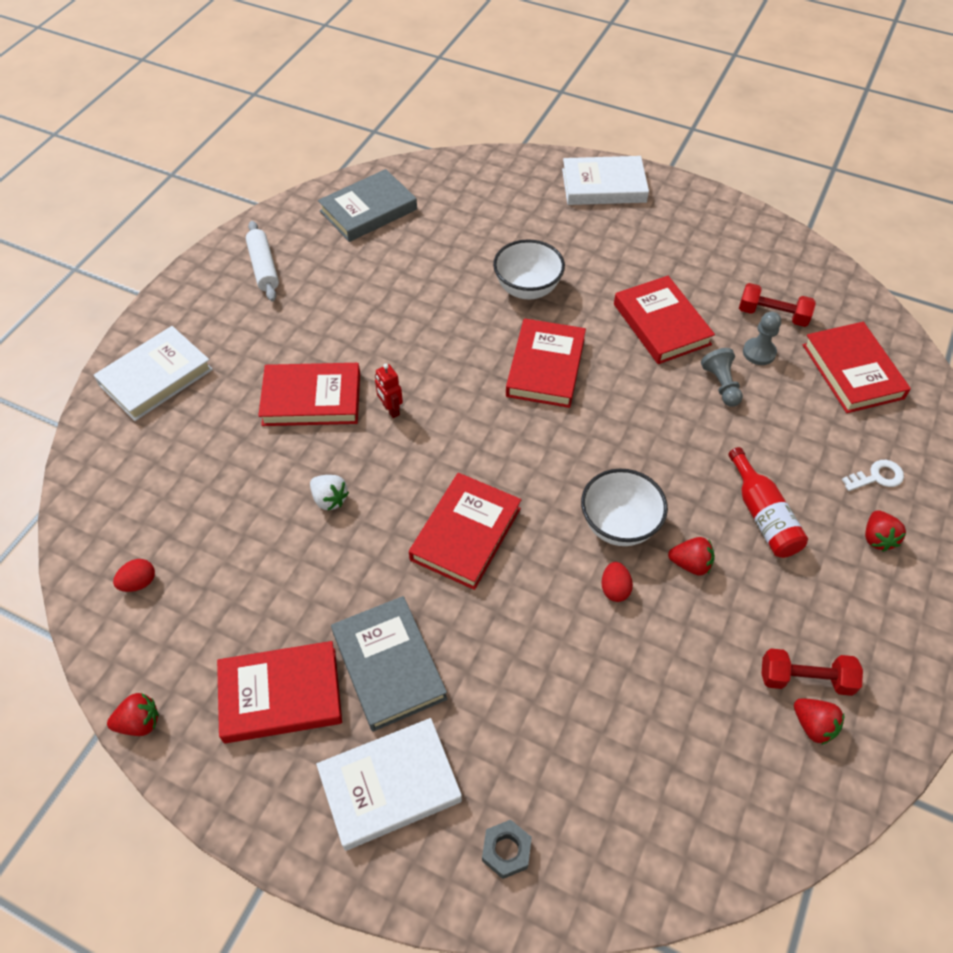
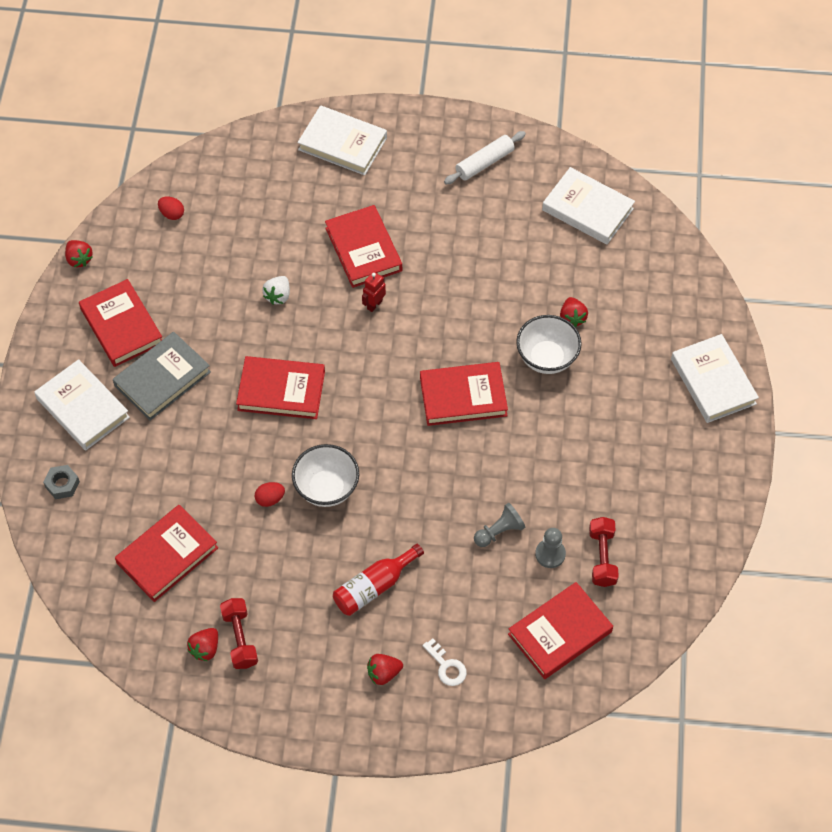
camera: 70 degrees right, 5 degrees up
(368, 210) = (587, 209): grey book -> white book
(661, 324) = (550, 471): red book -> red book (167, 555)
(690, 564) = (310, 544): red strawberry -> red strawberry (572, 318)

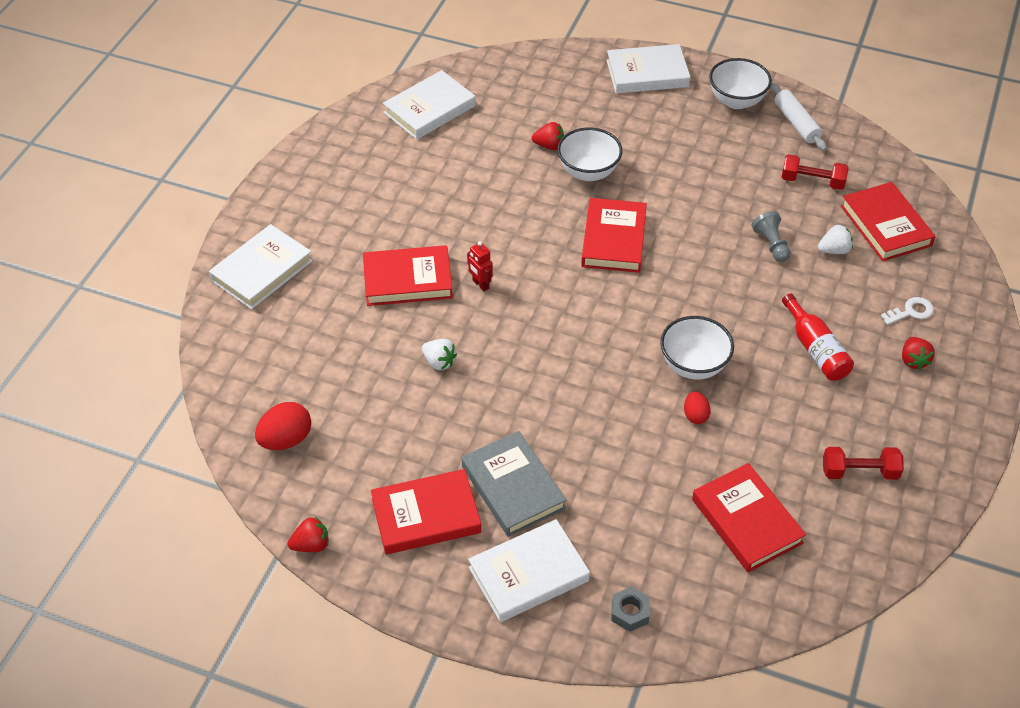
camera: 75 degrees left, 10 degrees down
(172, 214) = (286, 439): red egg -> red egg, size x1.69
(205, 649) = (868, 505): red strawberry -> none
(281, 390) = (562, 381): red book -> none
(484, 163) = (341, 167): white rolling pin -> white rolling pin (796, 123)
(509, 588) = (834, 250): none -> white strawberry
(550, 554) = (802, 215): grey pawn -> none
(701, 470) = (736, 101): none -> white bowl

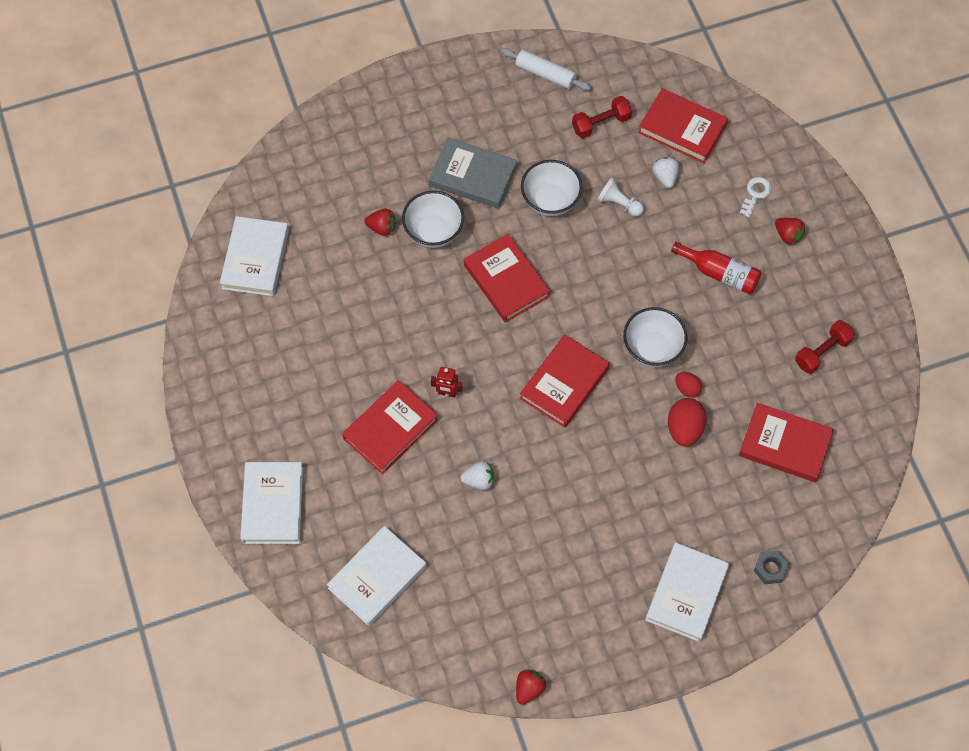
camera: 40 degrees left, 15 degrees up
(286, 439) = (432, 626): red egg -> red egg (684, 429)
(426, 516) = (583, 606): red book -> red book (564, 383)
(513, 487) = (619, 539): grey book -> grey book (473, 176)
(549, 146) = (382, 228): red strawberry -> red strawberry turned 45 degrees clockwise
(647, 74) = (394, 102): white book -> white book (377, 578)
(736, 101) = (484, 83): white bowl -> white bowl (550, 201)
(771, 244) = (619, 203): grey pawn -> white pawn
(834, 250) = (665, 177): white strawberry -> white strawberry turned 45 degrees counterclockwise

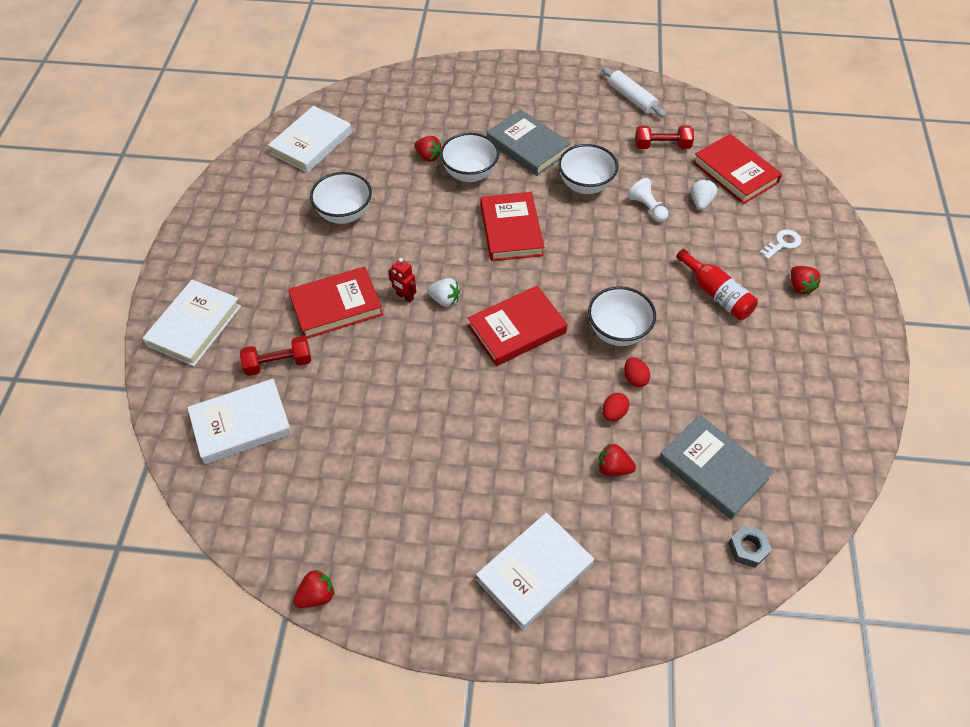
camera: 25 degrees right, 10 degrees down
(339, 328) = (344, 214): none -> white bowl
(479, 480) = (388, 379): white strawberry -> white strawberry (444, 300)
(684, 429) = (614, 413): red egg -> red egg, size x0.59
(706, 479) = (613, 468): none -> red strawberry
(770, 569) = (639, 587): grey nut -> grey nut (748, 549)
(785, 445) = (713, 469): red book -> grey book
(822, 352) = (792, 399): red dumbbell -> red dumbbell (278, 363)

